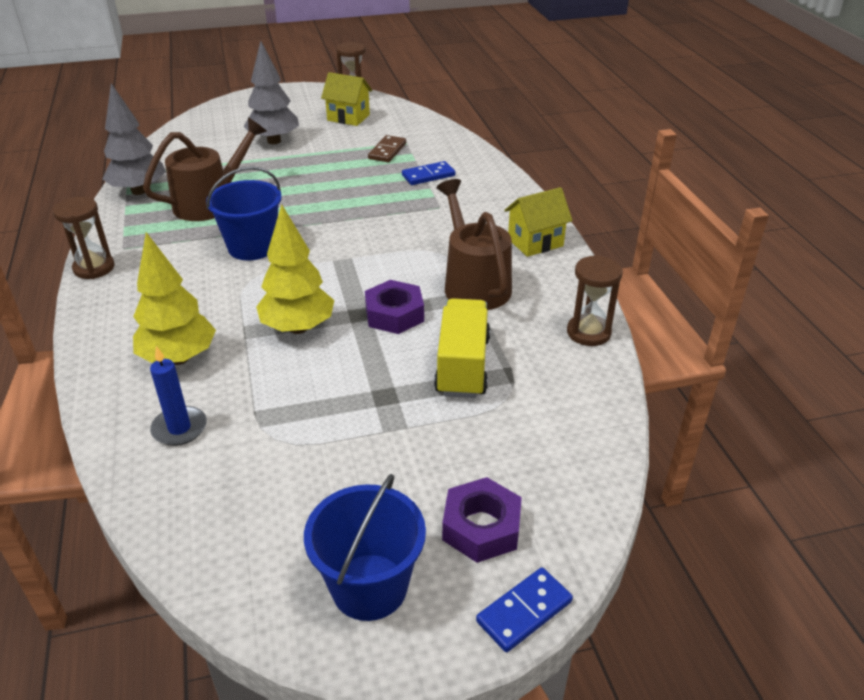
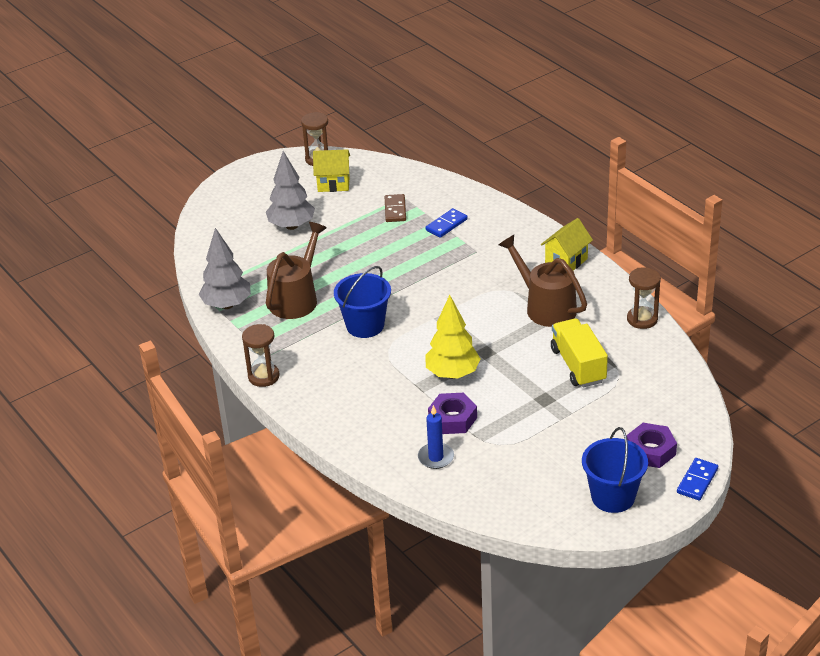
camera: 20 degrees left, 0 degrees up
(179, 358) = (392, 418): yellow tree -> none
(394, 314) = (509, 345): purple nut -> purple nut (452, 419)

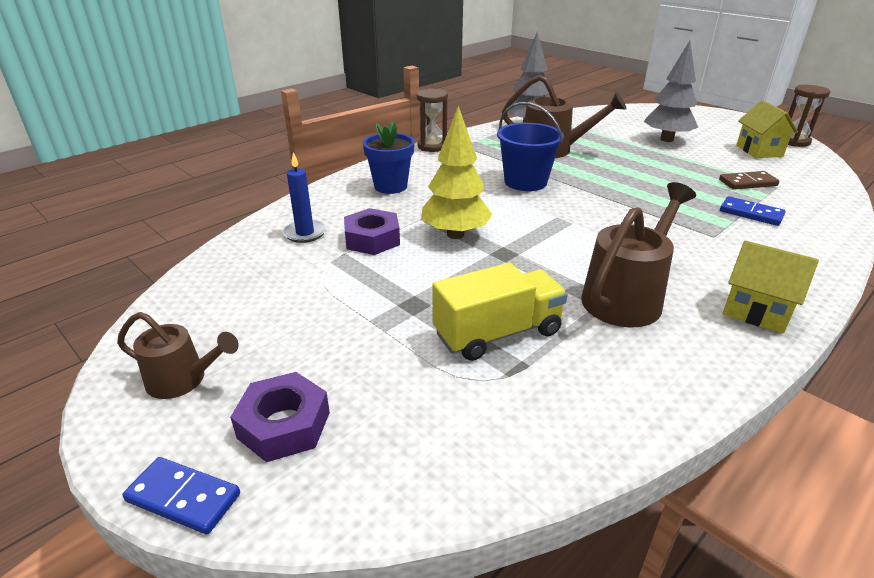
camera: 80 degrees right, 5 degrees down
(355, 407) = (390, 186): none -> blue flower pot
(613, 497) = (183, 380): blue bucket -> brown watering can
(642, 319) = (654, 406): brown hourglass -> none

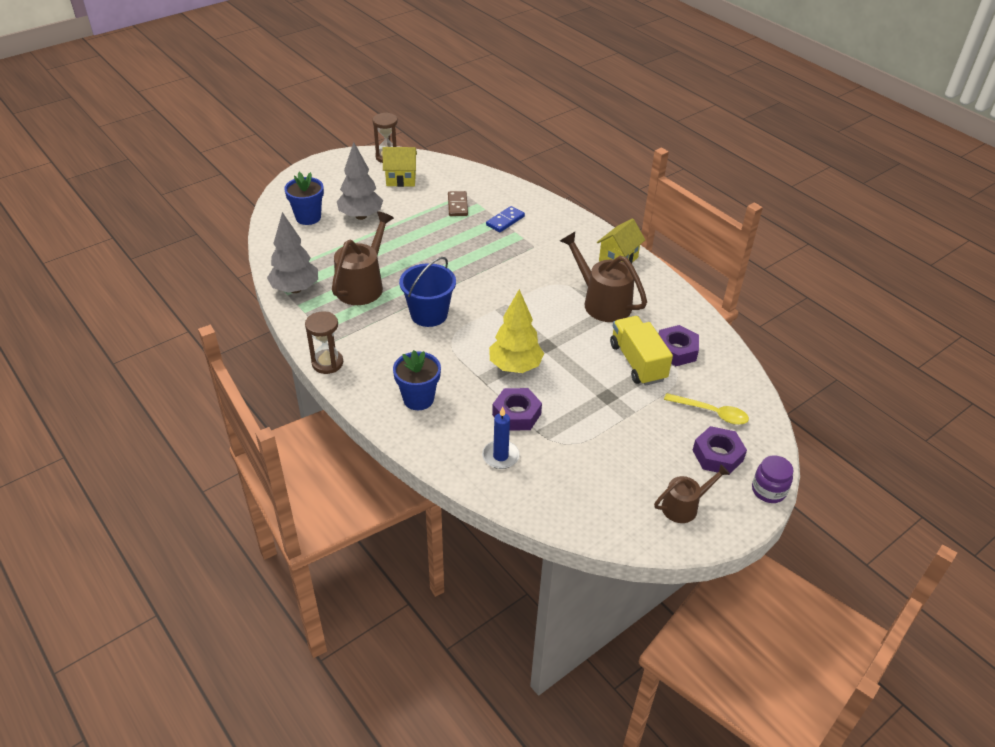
camera: 85 degrees left, 10 degrees up
(183, 380) = (684, 506): brown watering can -> brown watering can turned 45 degrees clockwise
(183, 498) = (768, 490): blue domino -> purple jar
(389, 421) = (711, 413): none -> yellow spoon
(544, 378) = (676, 350): none -> purple nut
(640, 120) = (308, 217): none -> blue flower pot

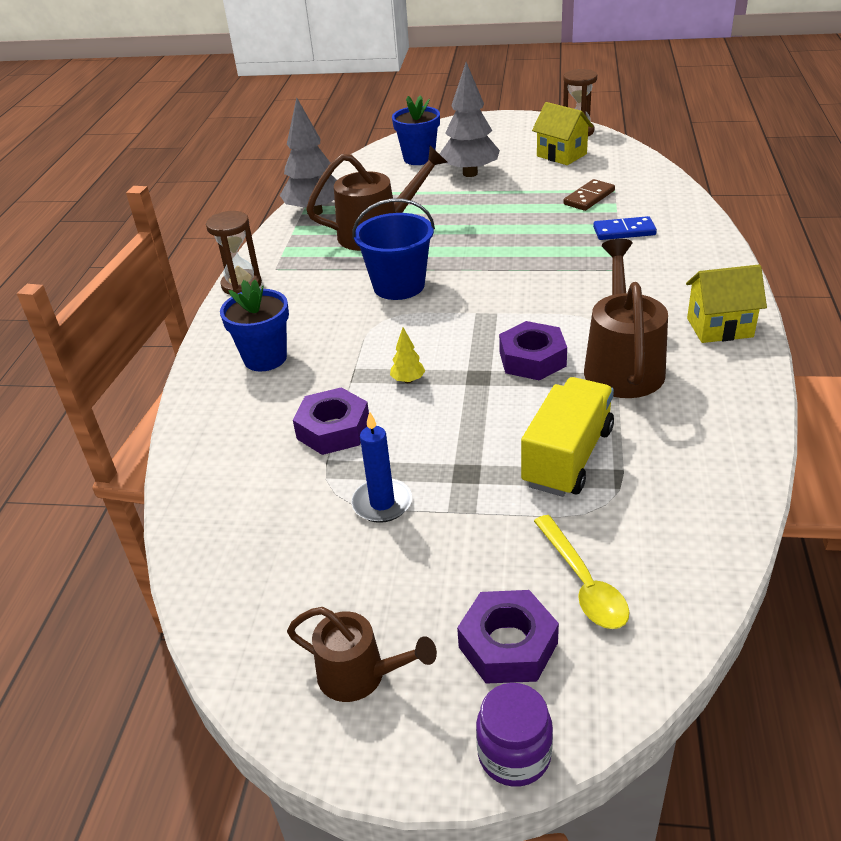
camera: 50 degrees right, 5 degrees down
(500, 456) = (250, 462): blue candle -> blue candle (382, 503)
(515, 367) = (408, 380): yellow tree -> yellow tree, size x0.42
(676, 350) = (647, 473): purple nut -> purple nut (532, 359)

